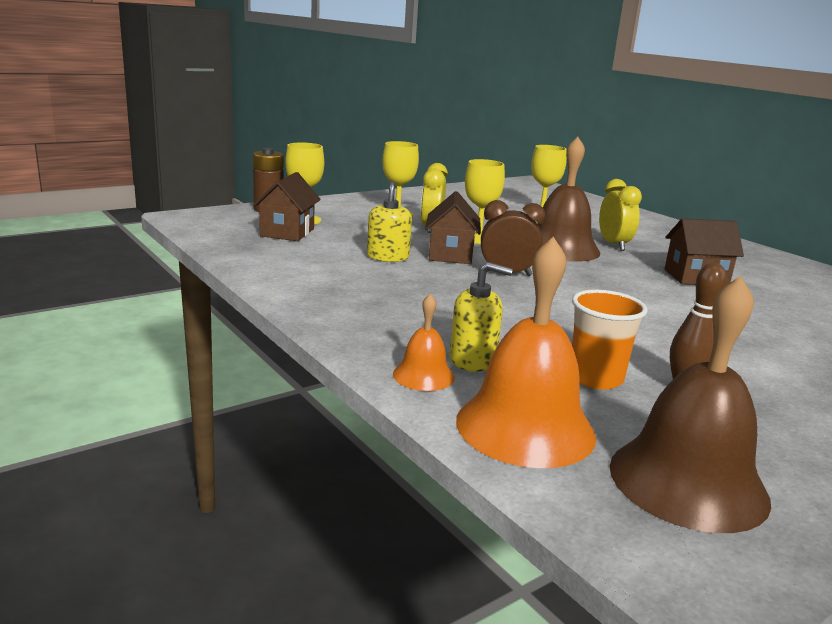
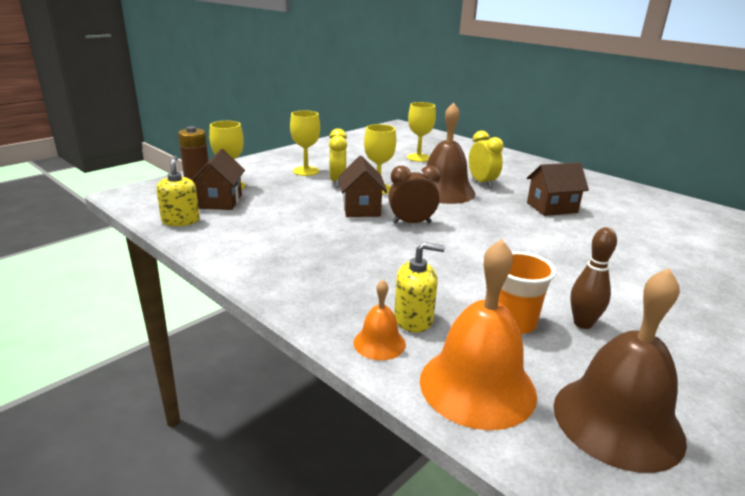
camera: 10 degrees left, 5 degrees up
(388, 257) = (312, 217): yellow soap dispenser -> yellow soap dispenser (181, 221)

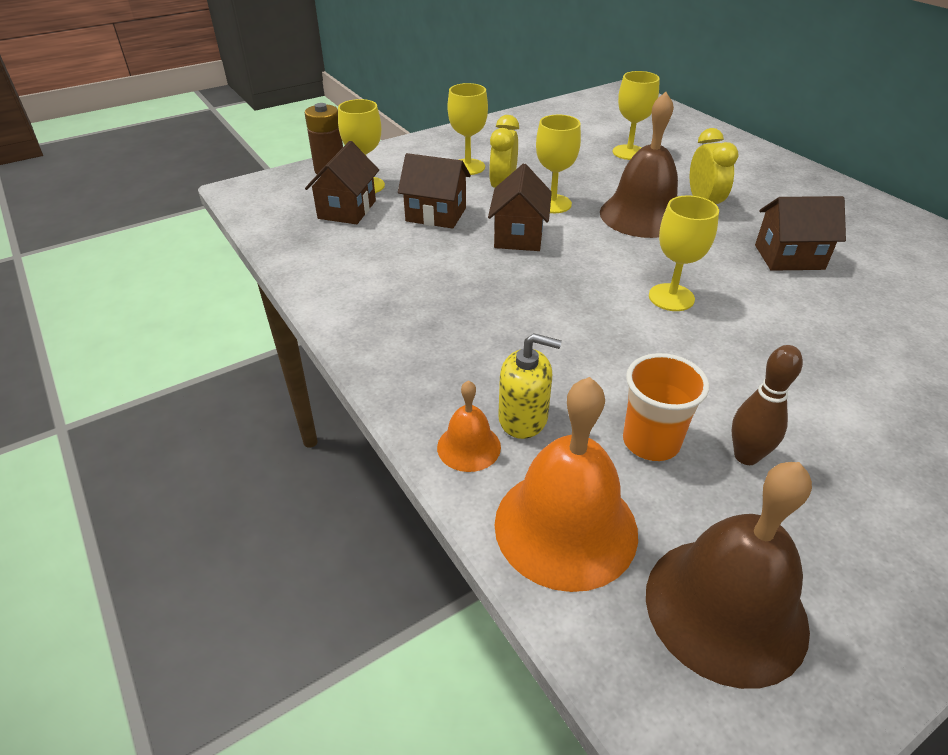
camera: 15 degrees right, 15 degrees up
(181, 221) = (293, 236): yellow soap dispenser -> none
(293, 200) = (436, 214): none -> brown house
(411, 223) = (577, 266): brown clock -> none
(486, 236) = (671, 297): none -> yellow goblet

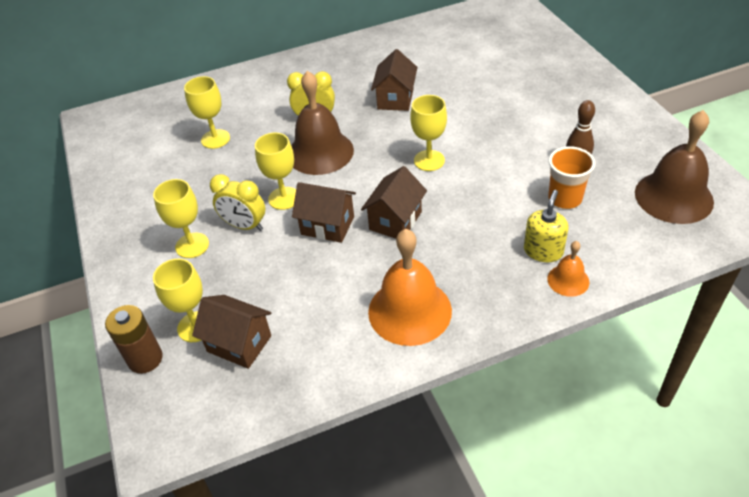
camera: 75 degrees left, 5 degrees up
(436, 214) = (274, 276): brown house -> brown house (395, 221)
(565, 526) = (629, 245): orange bell -> orange bell (409, 311)

